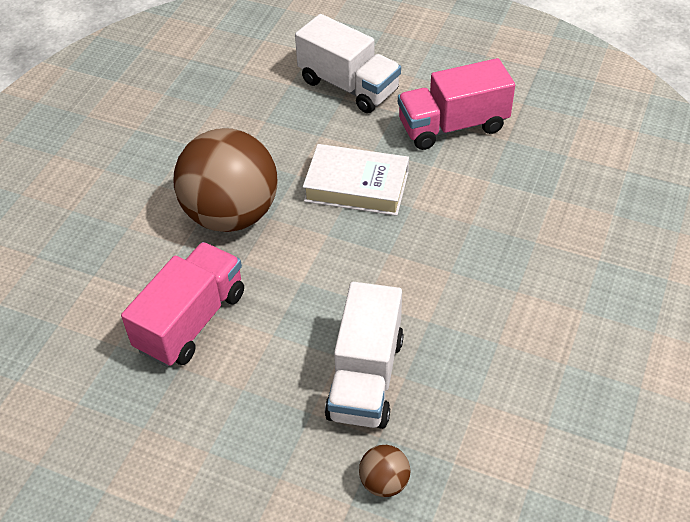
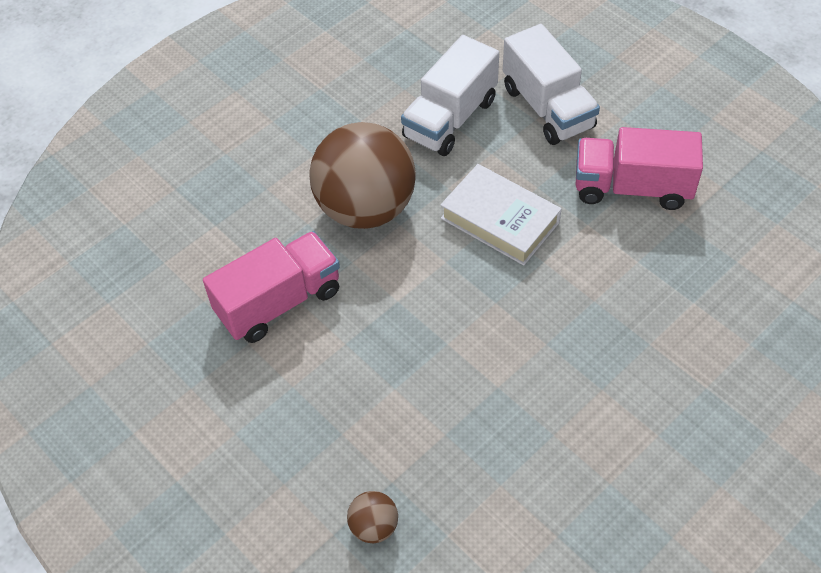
camera: 25 degrees right, 5 degrees up
(365, 377) = (408, 419): white truck -> white truck (450, 118)

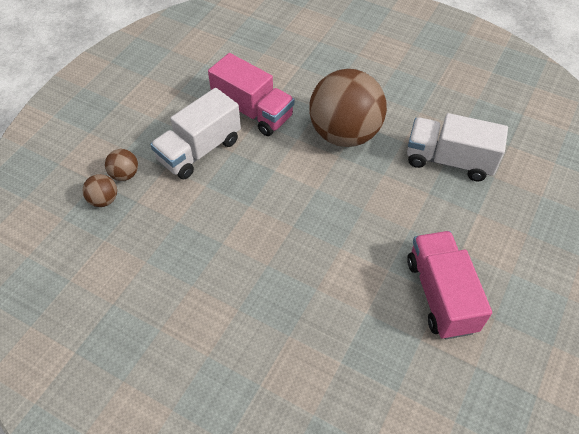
camera: 70 degrees right, 0 degrees up
(335, 491) = (125, 174): none -> brown ball
(500, 220) = (367, 212): white book -> none
(547, 108) = (494, 219): white truck -> white truck (199, 150)

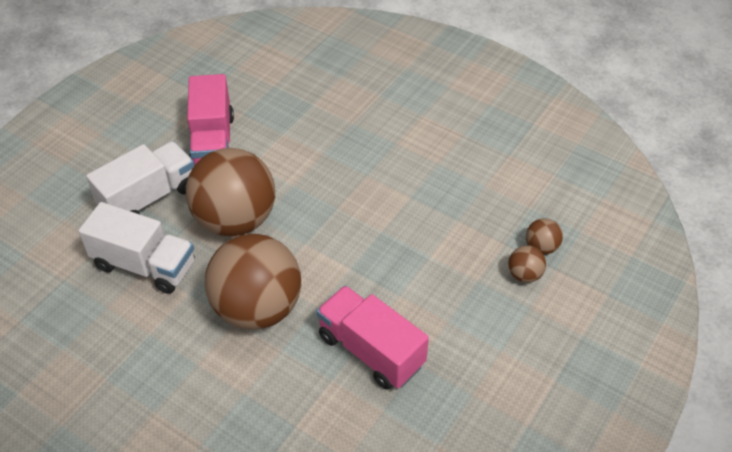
camera: 175 degrees left, 5 degrees down
(199, 150) = (439, 299): white truck -> white truck (148, 198)
(386, 206) = (235, 220): none -> brown ball

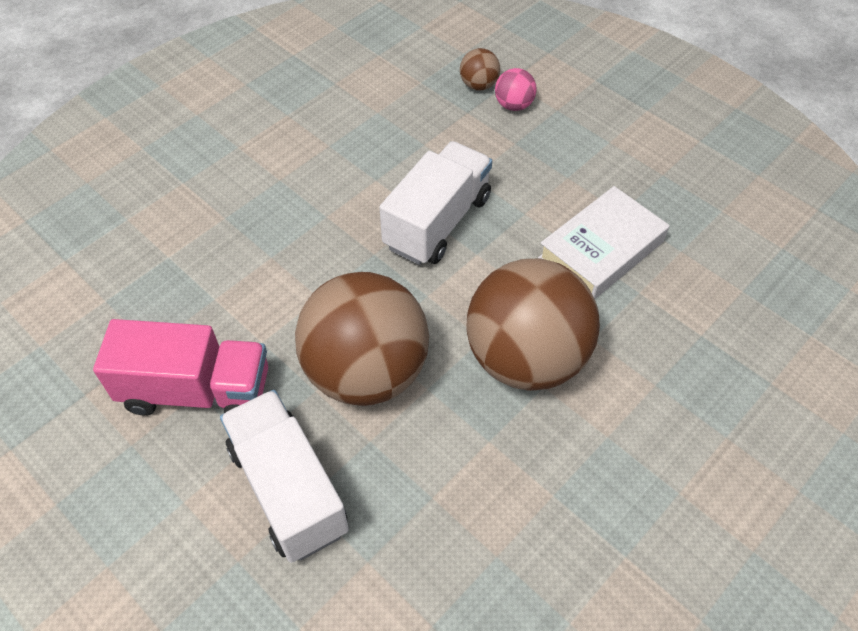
camera: 80 degrees left, 5 degrees up
(144, 265) = (426, 499): white truck -> white truck (437, 222)
(371, 350) = (601, 250): pink truck -> white book
(524, 275) = (513, 105): brown ball -> pink ball

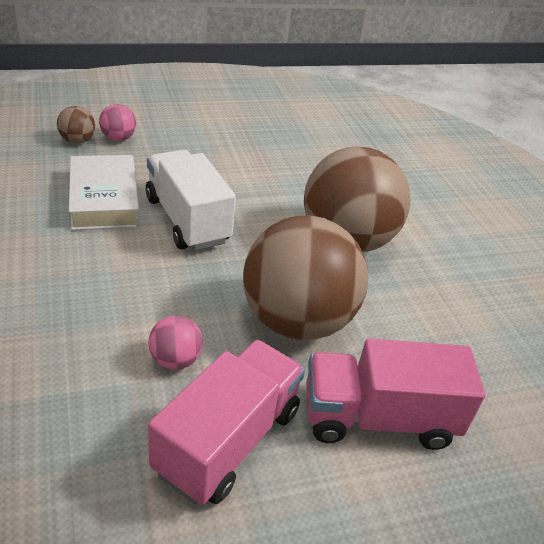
camera: 65 degrees left, 15 degrees down
(256, 313) = (175, 360): none -> pink ball
(288, 489) = (378, 418): white truck -> pink truck
(601, 250) = (286, 171): white book -> white book (104, 199)

